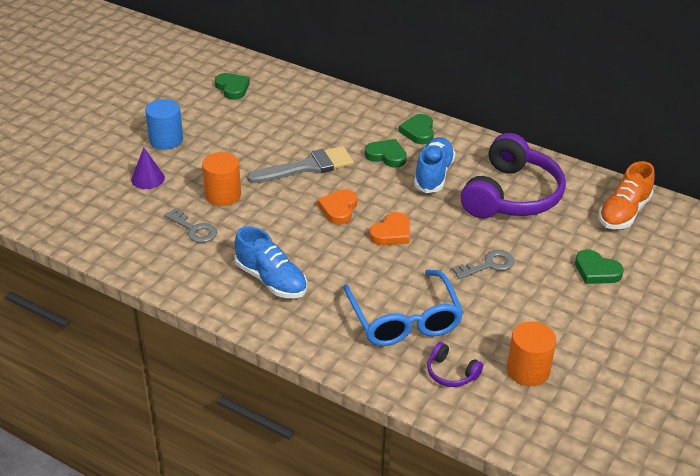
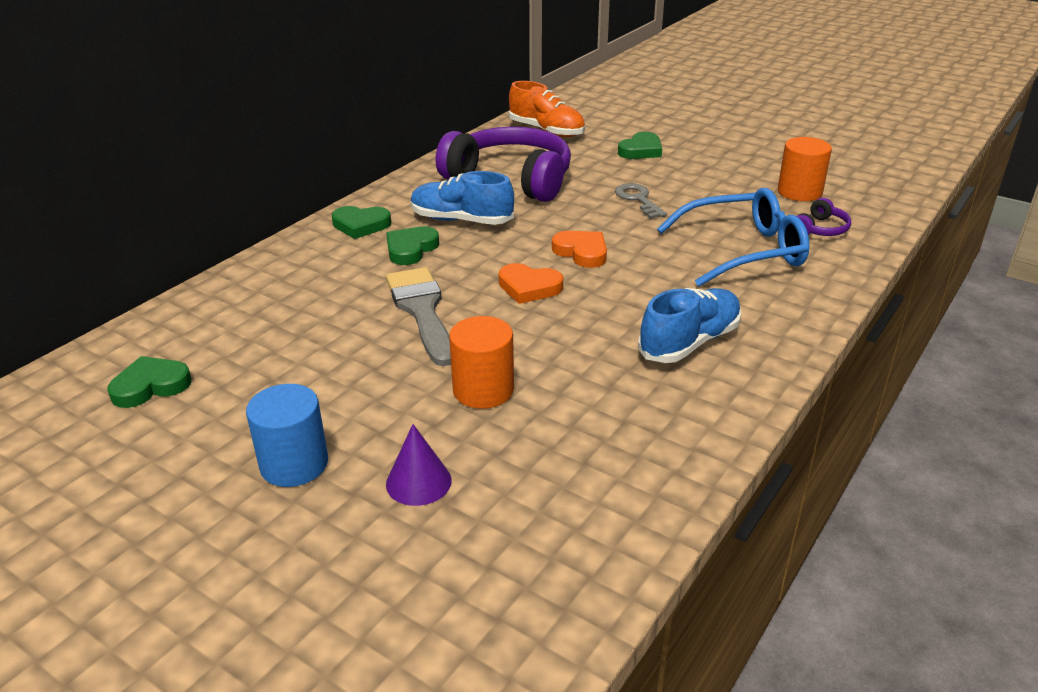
camera: 85 degrees left, 5 degrees down
(194, 229) = (574, 418): grey key -> none

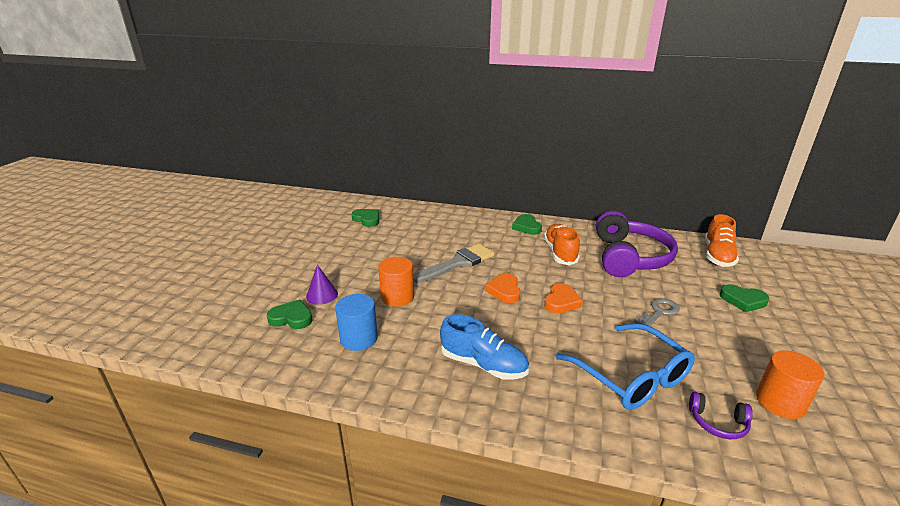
camera: 70 degrees right, 5 degrees down
(294, 464) = (327, 262): blue cylinder -> blue cylinder (359, 338)
(411, 249) = (515, 246): green heart -> green heart (291, 318)
(461, 220) = (560, 253): blue shoe -> orange shoe

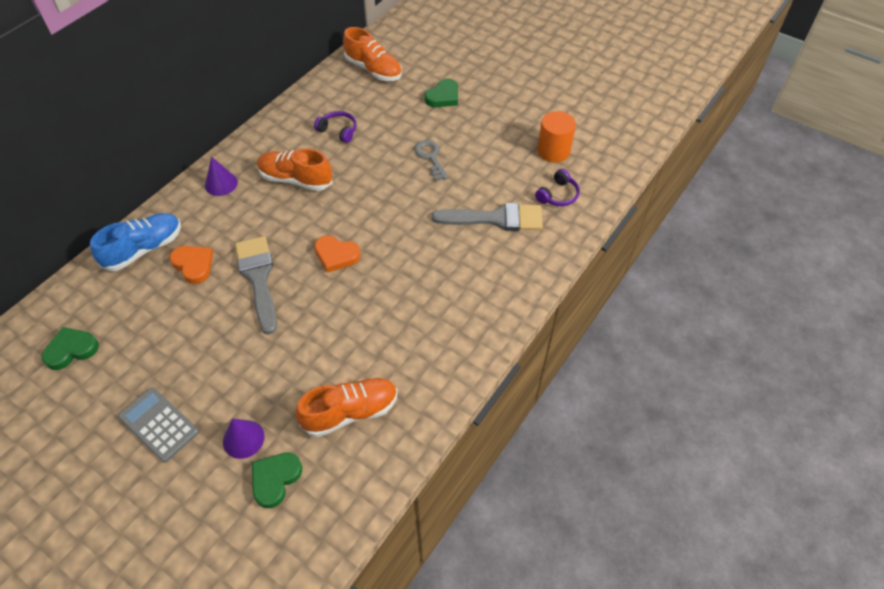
camera: 70 degrees left, 25 degrees up
(324, 261) = (158, 424): none -> grey calculator
(359, 338) = (350, 412): blue cylinder -> orange shoe
(397, 297) = (293, 357): orange cylinder -> none
(483, 364) = (438, 314): blue shoe -> blue shoe (144, 249)
(526, 227) = (221, 184): green heart -> purple cone
(561, 301) = (379, 217): orange heart -> orange heart (193, 265)
(629, 257) = (338, 130): purple headphones -> purple headphones, size x0.41
(630, 376) = (496, 218): blue glasses -> grey brush

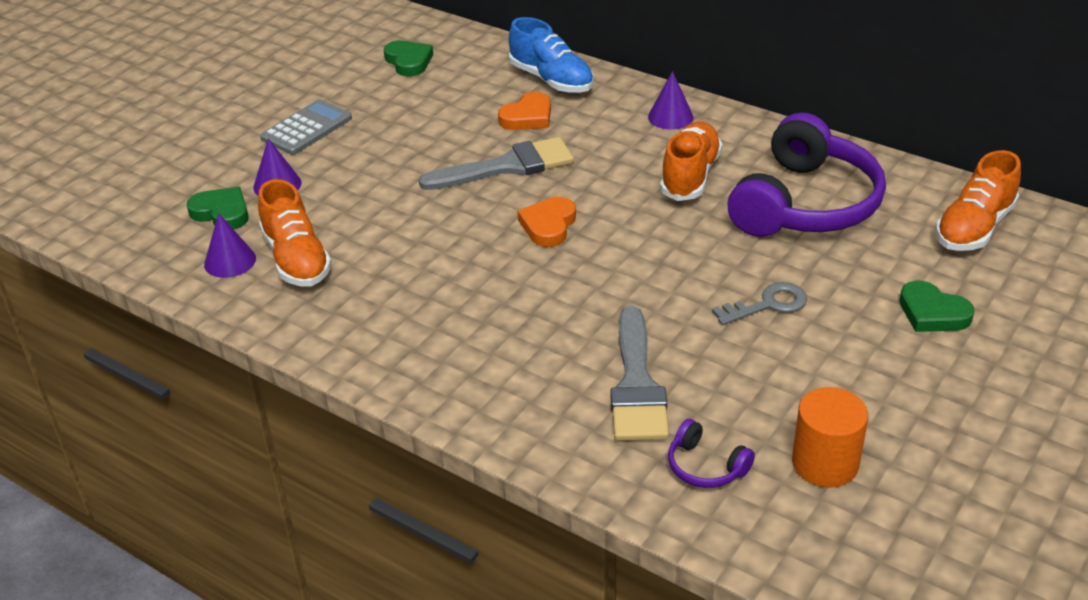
camera: 90 degrees right, 15 degrees down
(338, 130) = (805, 204): purple headphones -> purple headphones, size x2.43
(345, 462) = (230, 261): none -> purple cone

